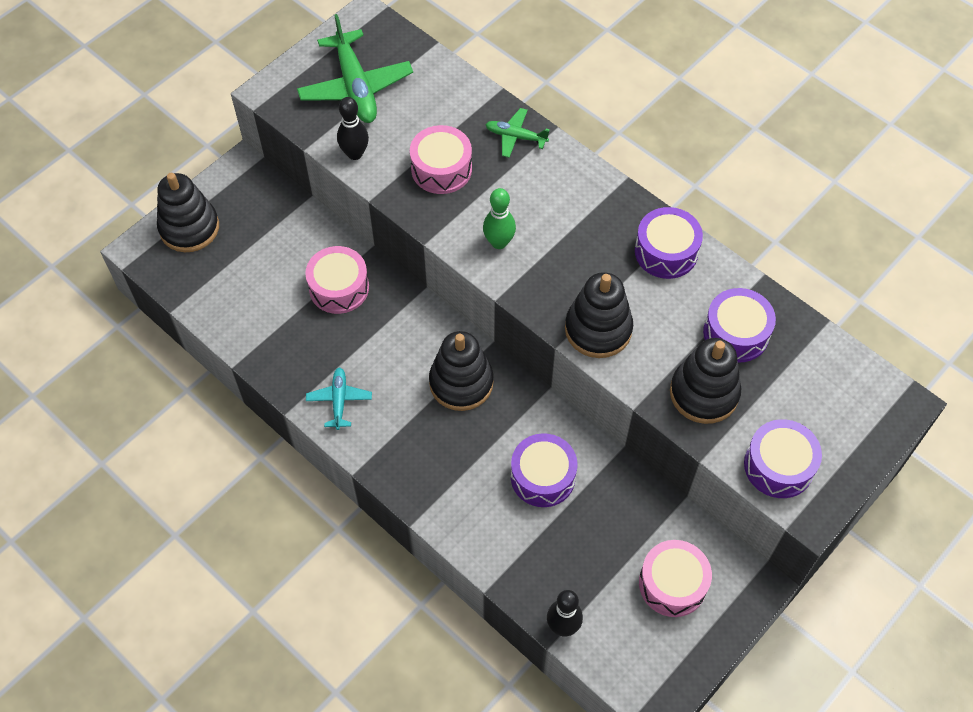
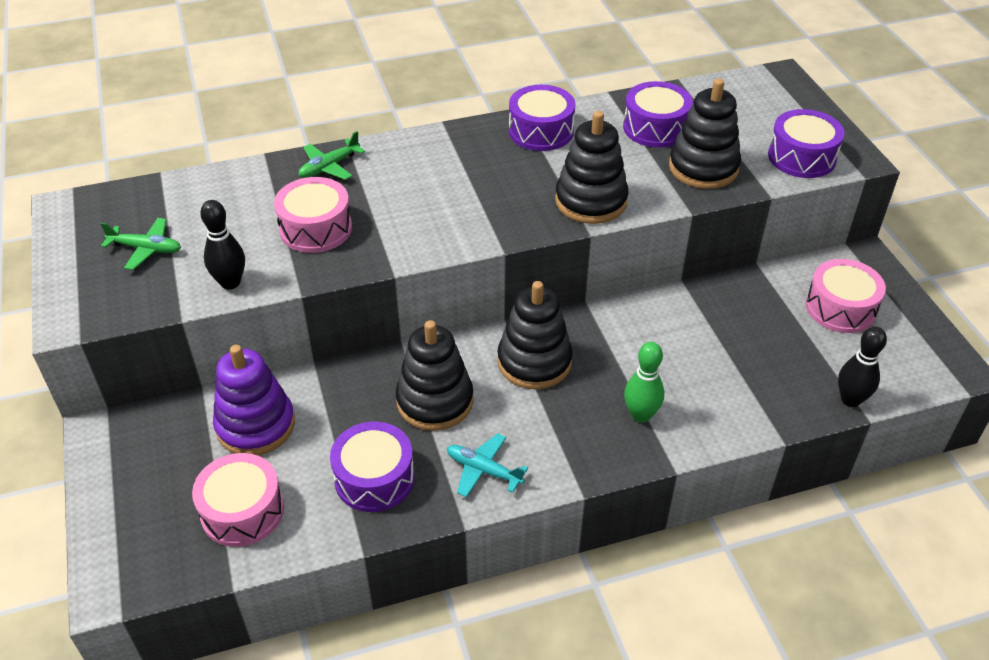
camera: 60 degrees left, 15 degrees down
(189, 228) = (132, 519): black stacking toy -> black stacking toy (435, 401)
(298, 246) = (255, 425): none -> purple stacking toy
(339, 288) = (341, 412): pink drum -> pink drum (242, 511)
(355, 87) = (146, 249): green plane -> green plane, size x0.53
(499, 242) = (440, 224): green bowling pin -> green bowling pin (640, 415)
(543, 477) = (680, 347): purple drum -> purple drum (374, 478)

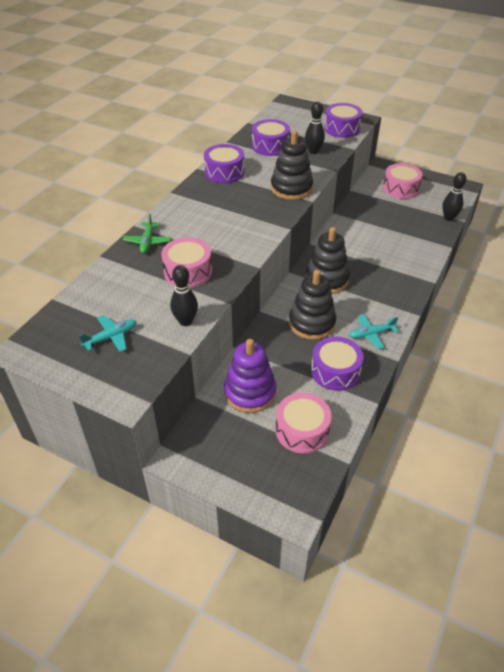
camera: 45 degrees left, 0 degrees up
(146, 249) = (111, 337): green plane -> turquoise plane
(640, 415) = (394, 271): green bowling pin -> none
(703, 168) = (313, 151): black stacking toy -> black bowling pin

